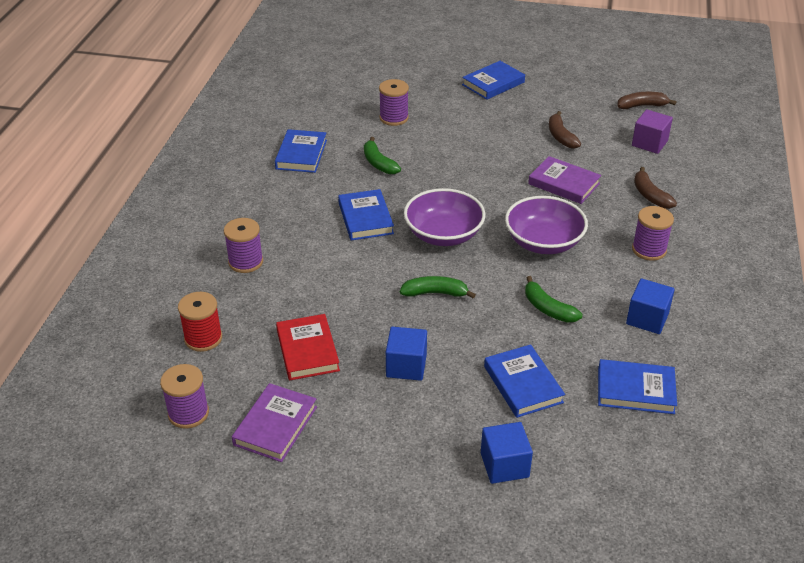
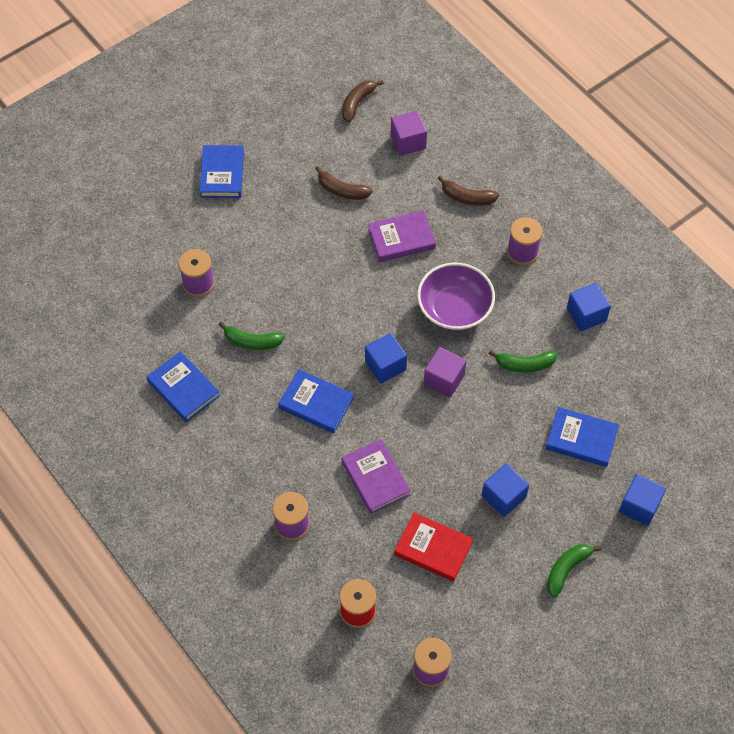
camera: 50 degrees left, 20 degrees up
(275, 426) = (491, 619): purple book -> purple book (376, 478)
(435, 293) = (445, 422): green banana -> green banana (566, 569)
(443, 234) = (385, 365): purple bowl -> blue cube
(472, 271) = (444, 379): none -> purple cube
(635, 390) = (641, 379): blue book -> none

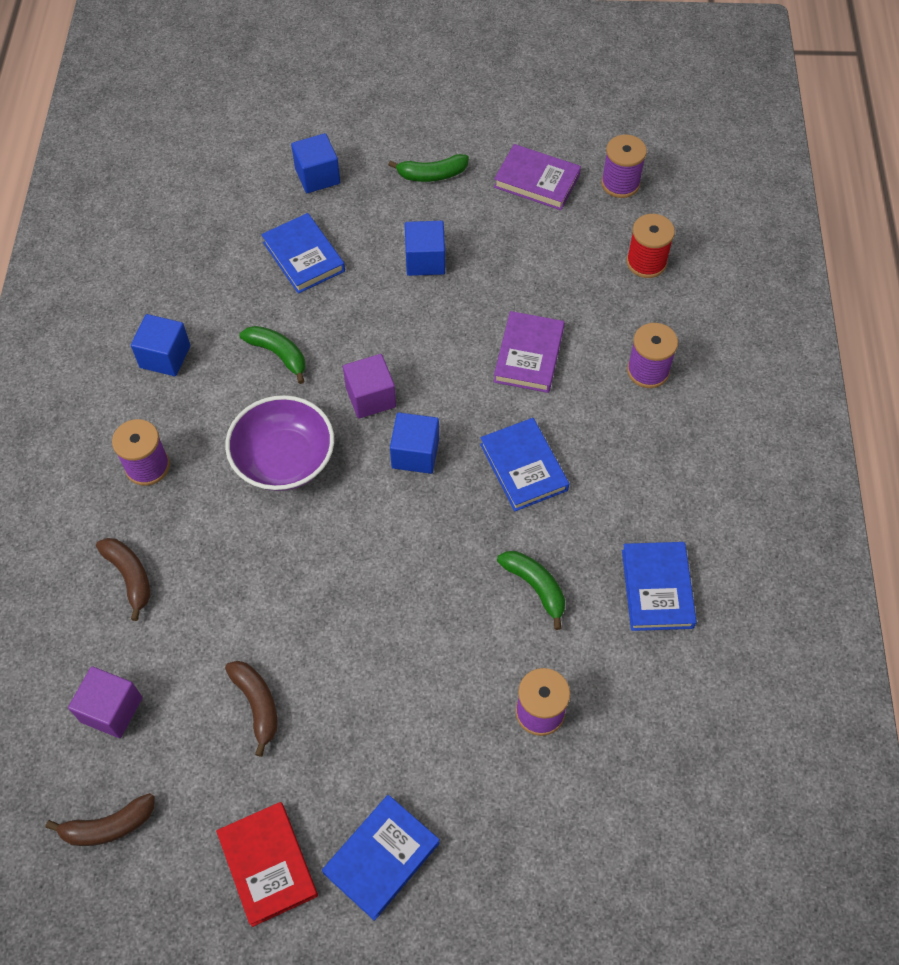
camera: 140 degrees left, 0 degrees up
(401, 239) = (254, 583): purple book -> purple book (536, 181)
(433, 548) = (531, 264): red book -> red book (267, 865)

